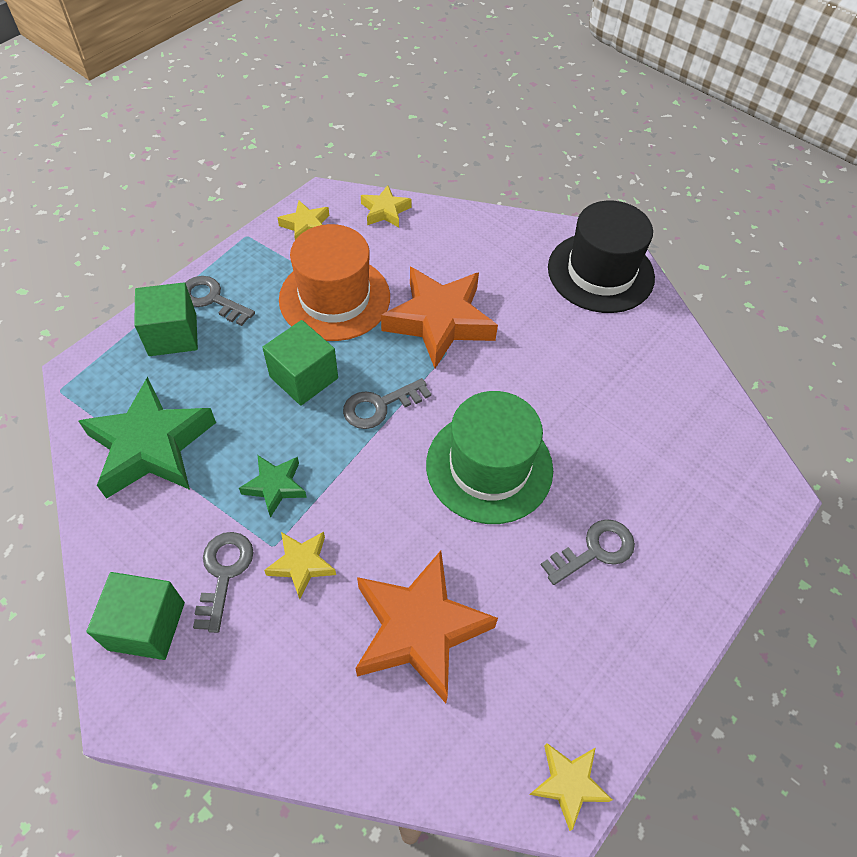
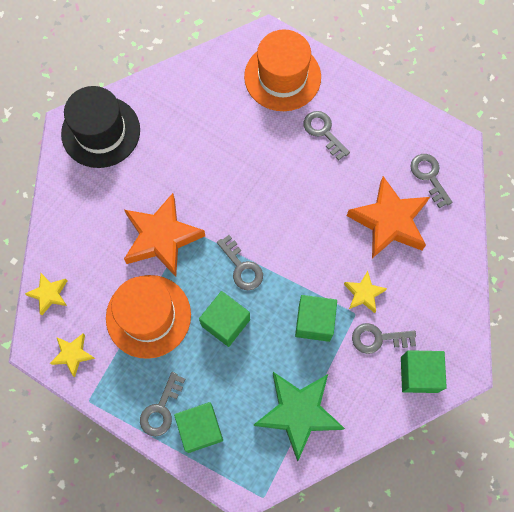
camera: 95 degrees left, 15 degrees up
(275, 486) = (314, 322): green star -> green cube
(489, 466) = (277, 194): green hat -> none
(498, 721) = (429, 176): none -> grey key
(568, 783) = (451, 142): yellow star -> none
(698, 503) = (282, 77): none -> orange hat

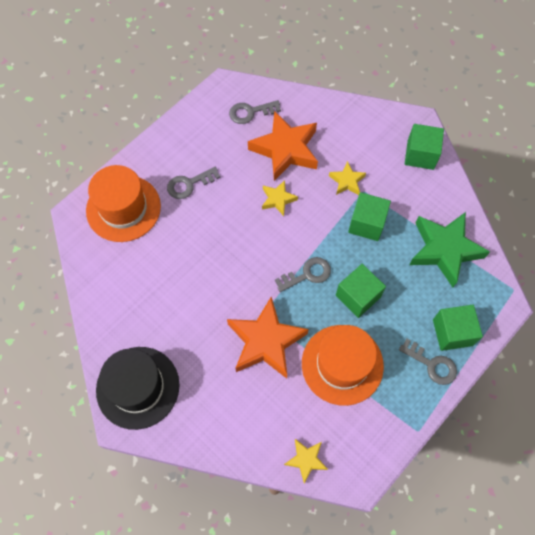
camera: 80 degrees left, 5 degrees down
(73, 354) = (371, 441): yellow star -> yellow star (278, 199)
(378, 338) = (387, 178): grey key -> none

